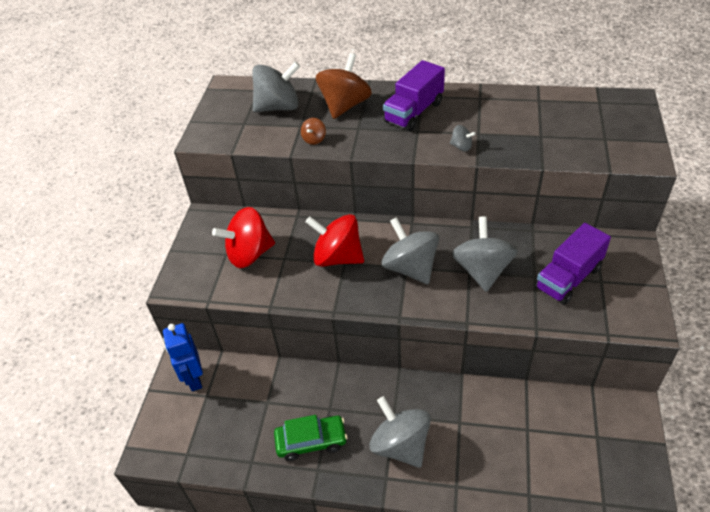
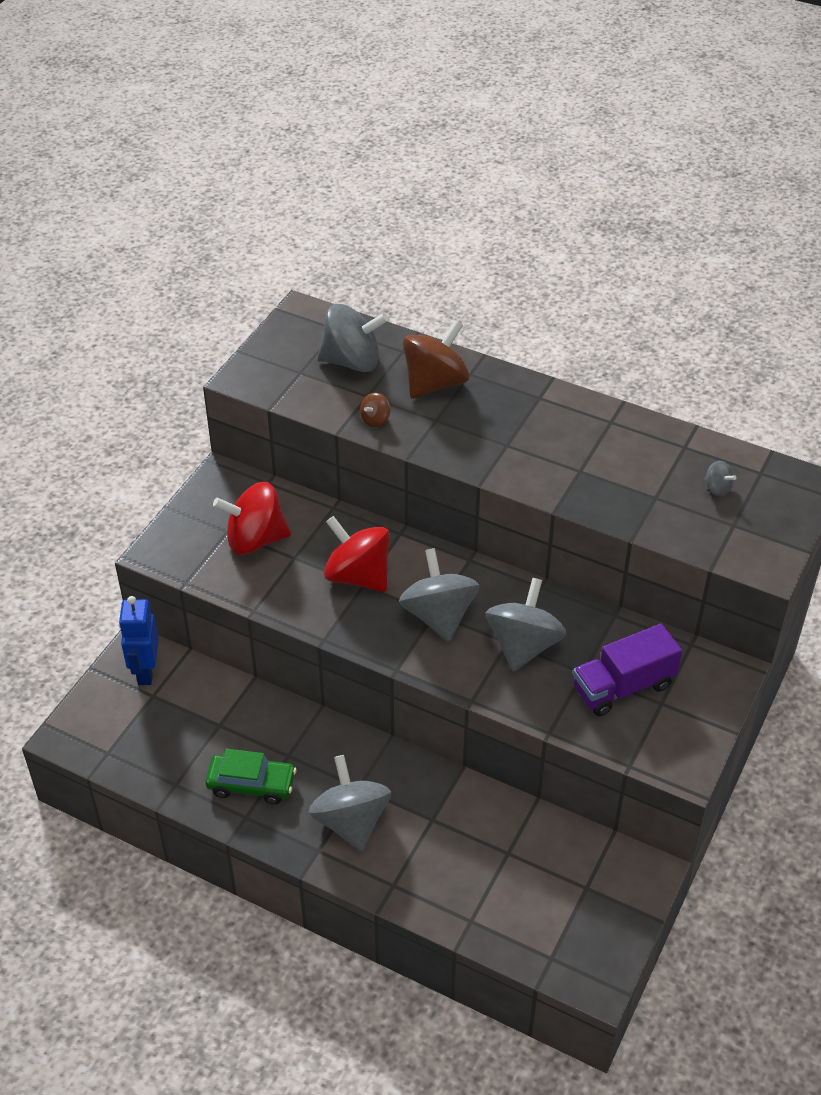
camera: 15 degrees right, 0 degrees up
(414, 112) = (516, 418): purple truck -> none
(461, 147) = (548, 483): grey spinning top -> grey spinning top (717, 488)

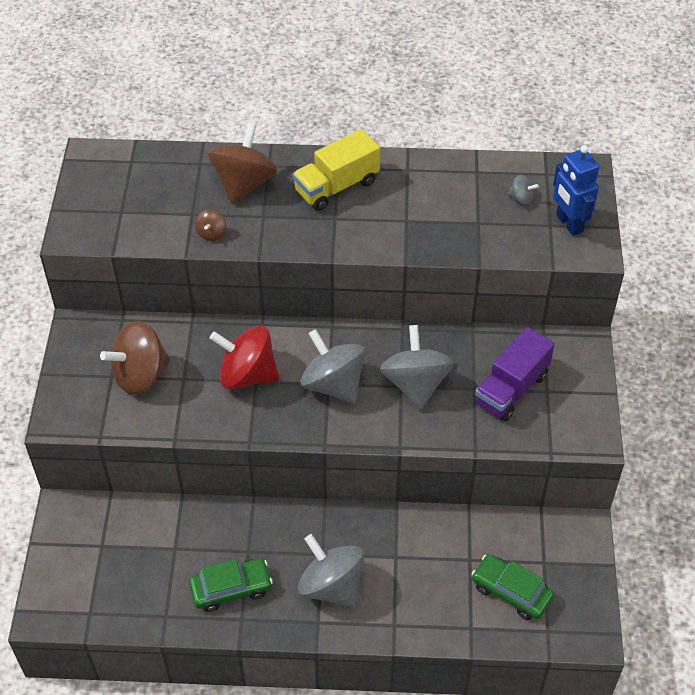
camera: 25 degrees left, 5 degrees up
(145, 671) = (83, 527): blue robot -> blue robot (568, 224)
(255, 539) = (140, 375): red spinning top -> brown spinning top
(352, 361) = (161, 187): grey spinning top -> none
(527, 415) = (336, 186): none -> yellow truck
(533, 902) = (511, 592): none -> green car

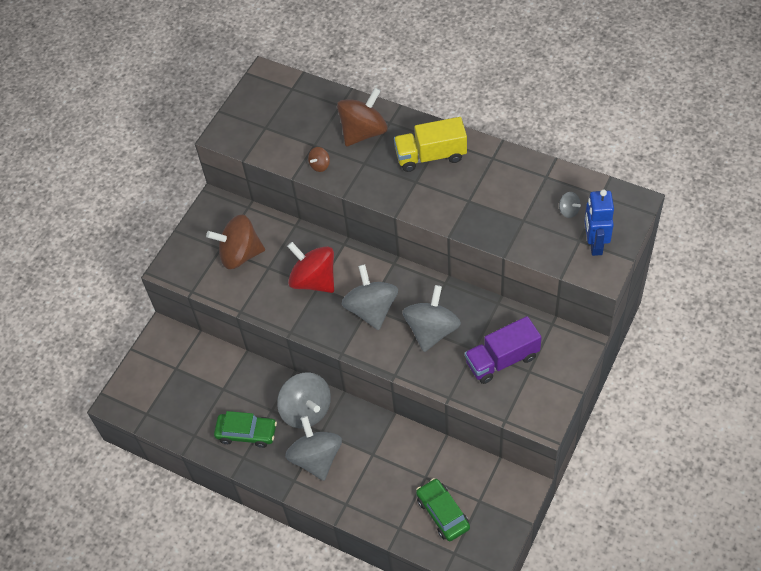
camera: 30 degrees right, 5 degrees up
(291, 536) = (306, 410): none -> grey spinning top

